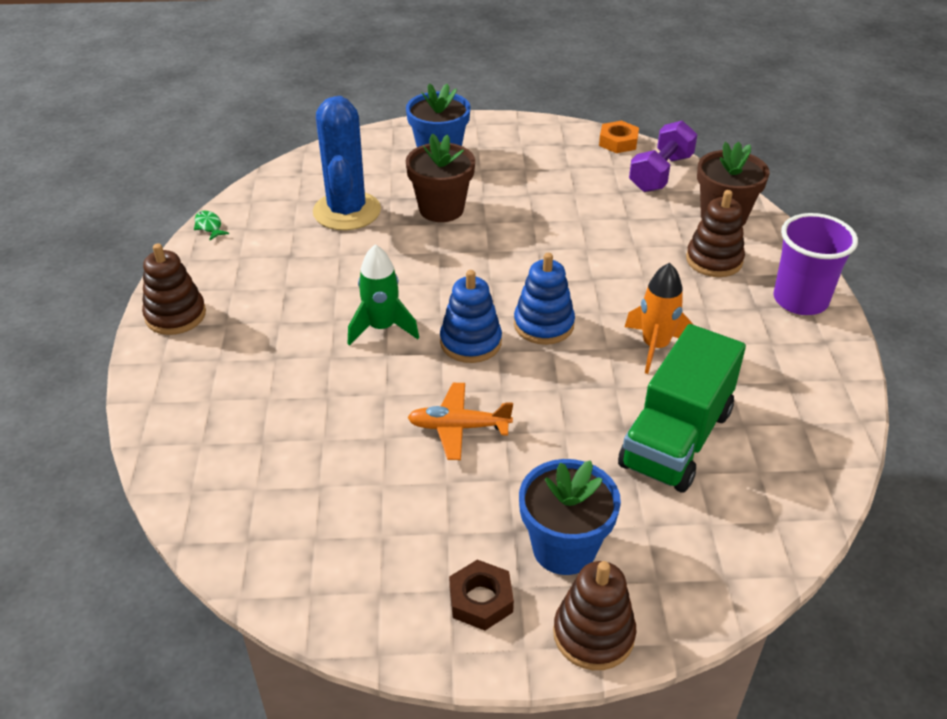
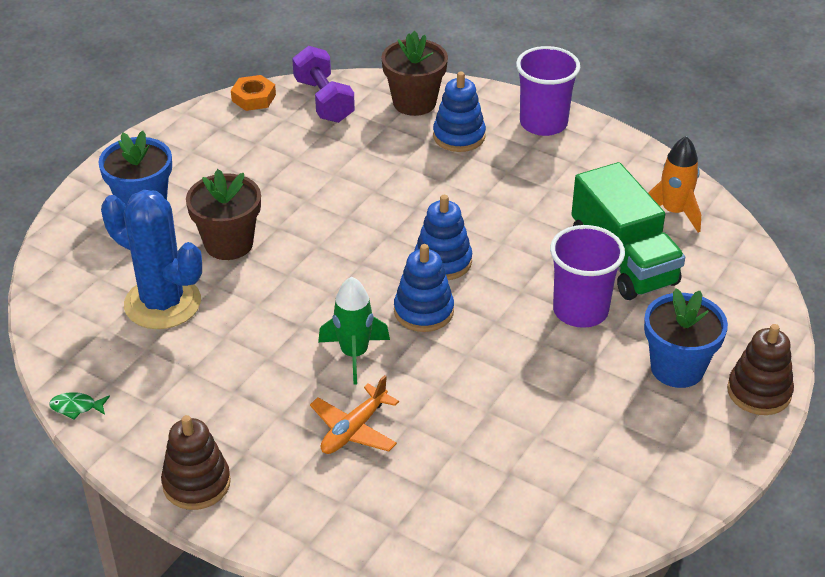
camera: 55 degrees left, 0 degrees up
(458, 427) = (514, 364): orange plane -> orange plane (354, 429)
(480, 600) = (690, 433): brown nut -> none
(573, 440) = (580, 310): none -> purple cup
(655, 346) = (523, 218): orange rocket -> orange rocket (673, 212)
(714, 260) = (459, 136): brown stacking toy -> blue stacking toy

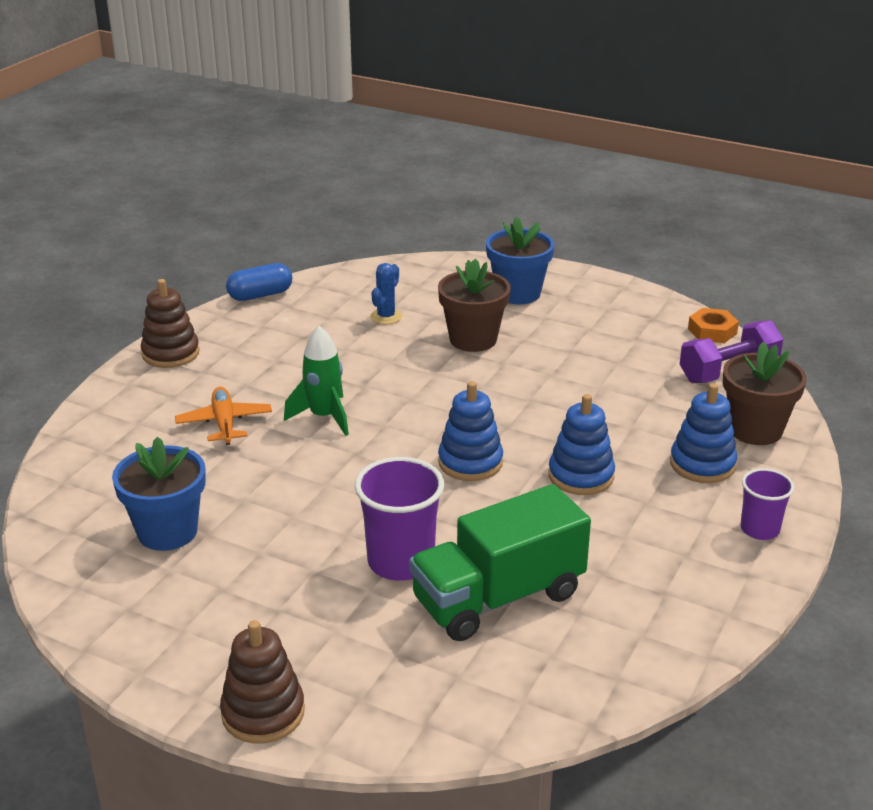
camera: 85 degrees right, 10 degrees down
(76, 407) = (260, 295): green fish -> blue capsule
(162, 303) = (386, 317): blue cactus -> blue cactus, size x0.46
(354, 429) = (224, 423): orange plane -> orange plane turned 45 degrees clockwise
(423, 311) = (389, 454): blue stacking toy -> blue stacking toy (581, 476)
(543, 123) = (759, 529): purple cup -> purple cup, size x0.60
(673, 212) = (608, 646): orange rocket -> none
(677, 368) = (305, 640): blue flower pot -> blue flower pot (167, 531)

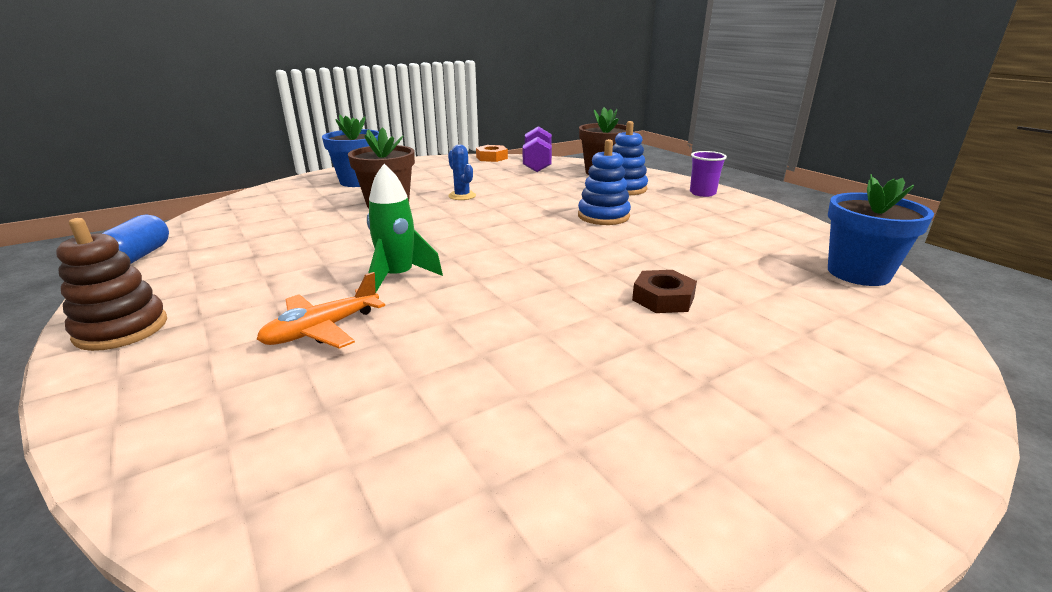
camera: 60 degrees left, 5 degrees down
(167, 531) = (488, 426): blue flower pot -> blue flower pot (858, 273)
(224, 423) = (322, 329): orange plane -> orange plane turned 60 degrees counterclockwise
(263, 712) = (906, 442): brown stacking toy -> none
(386, 317) = (297, 220): blue cactus -> blue cactus (462, 196)
(401, 562) = (663, 298): purple cup -> brown nut
(470, 462) = (546, 241): blue stacking toy -> none
(498, 597) = (737, 274): green truck -> none

